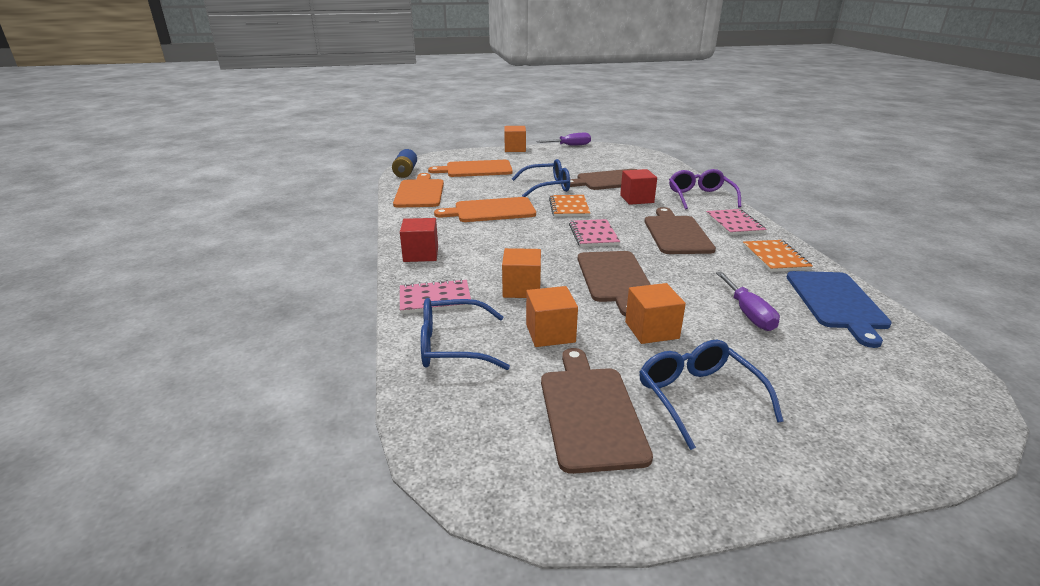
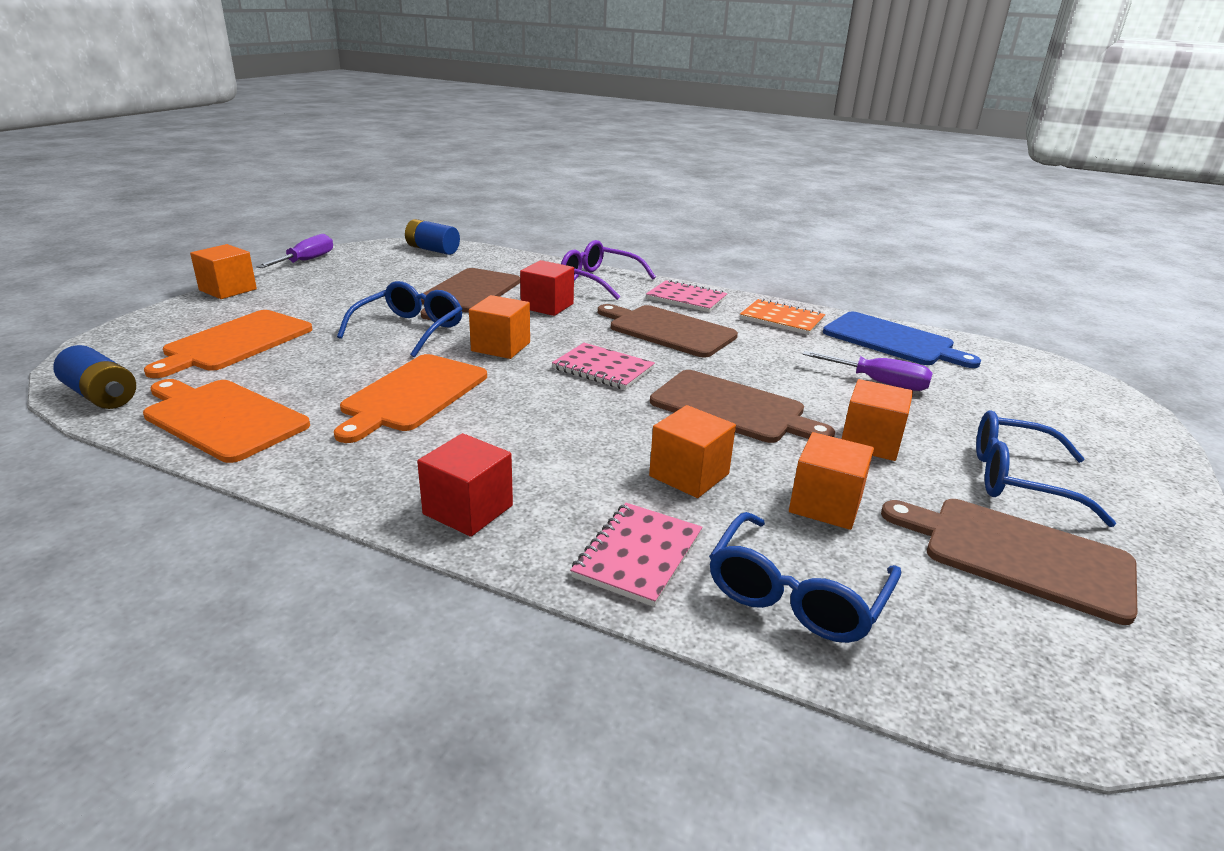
camera: 55 degrees left, 0 degrees up
(569, 207) = (501, 347): orange notebook -> orange cube
(641, 156) = (432, 250): none -> blue battery

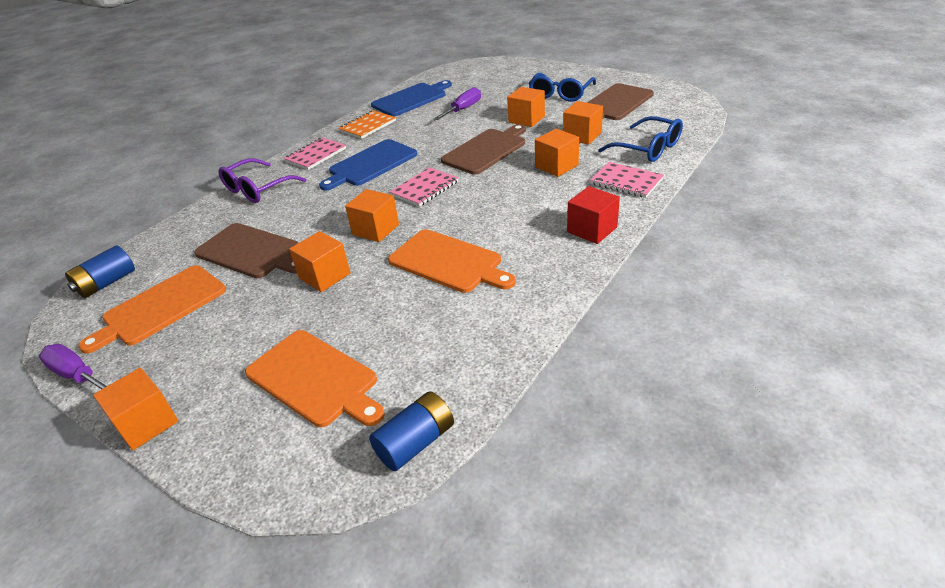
camera: 75 degrees left, 10 degrees up
(222, 418) = (472, 350): orange cutting board -> orange cutting board (160, 307)
(410, 330) = (324, 276): blue glasses -> orange cube
(547, 306) = (302, 211): red cube -> none
(668, 330) = (370, 164): brown cutting board -> blue cutting board

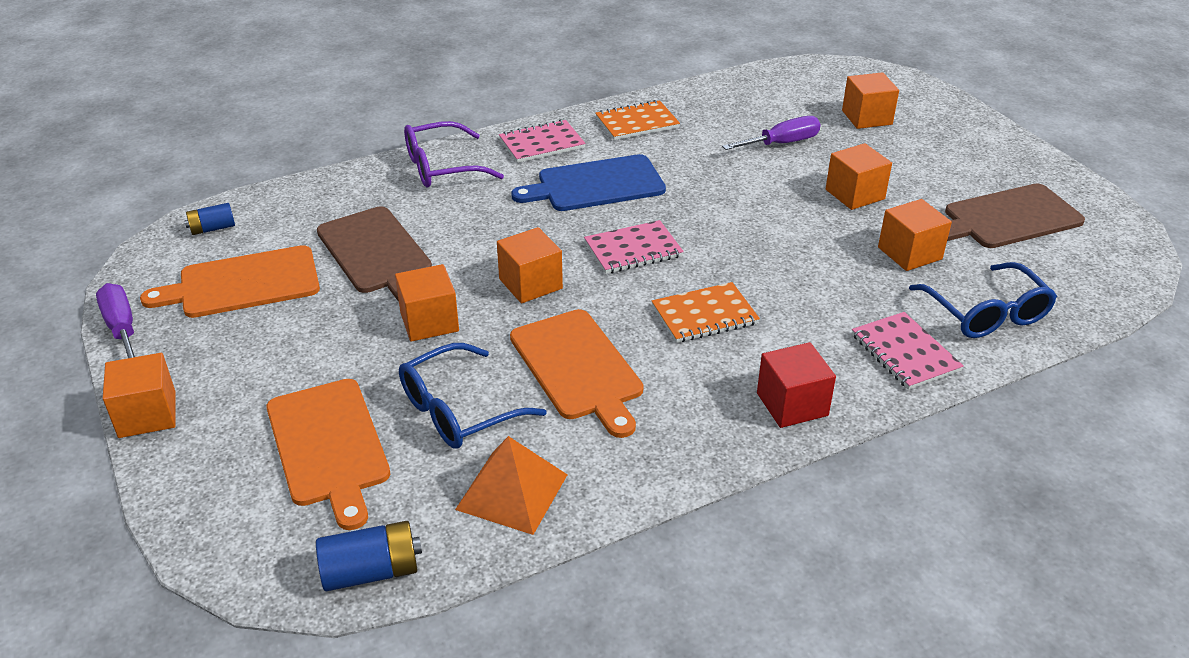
camera: 25 degrees right, 0 degrees up
(107, 283) = (212, 228): blue battery -> blue battery, size x0.65
(411, 99) = (726, 99): blue cutting board -> none
(470, 348) = (512, 492): none -> orange pyramid
(486, 150) = (758, 223): brown cutting board -> none
(499, 205) = (704, 315): none -> orange notebook
(556, 166) = (830, 287): orange cube -> orange cube (867, 117)
(560, 94) = (941, 170): blue glasses -> blue glasses (458, 410)

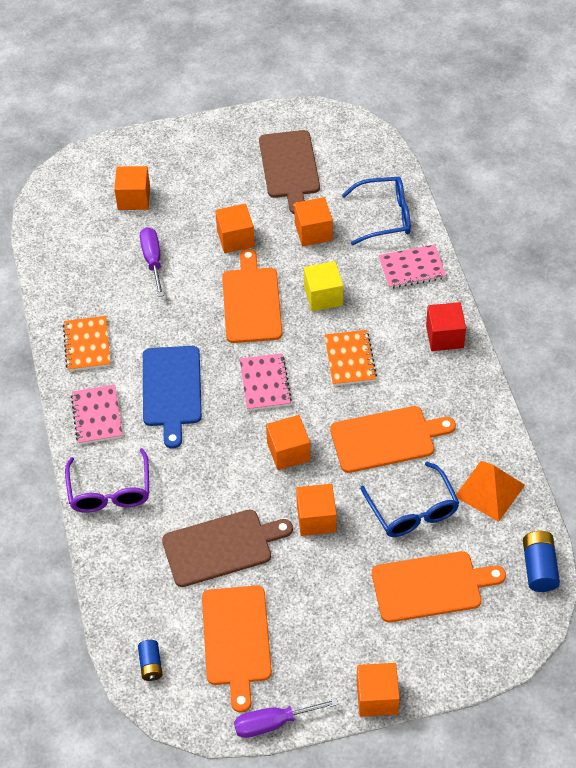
camera: 75 degrees left, 15 degrees up
(759, 221) = (251, 302): none -> orange cutting board
(802, 277) = (323, 296): none -> yellow cube

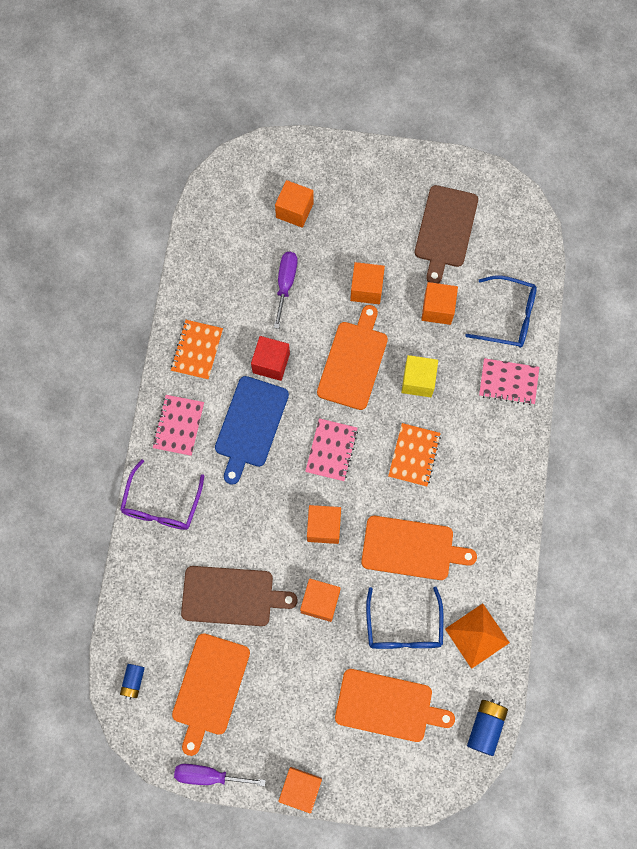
camera: 20 degrees right, 20 degrees up
(444, 336) = (506, 465): red cube -> red cube (271, 363)

